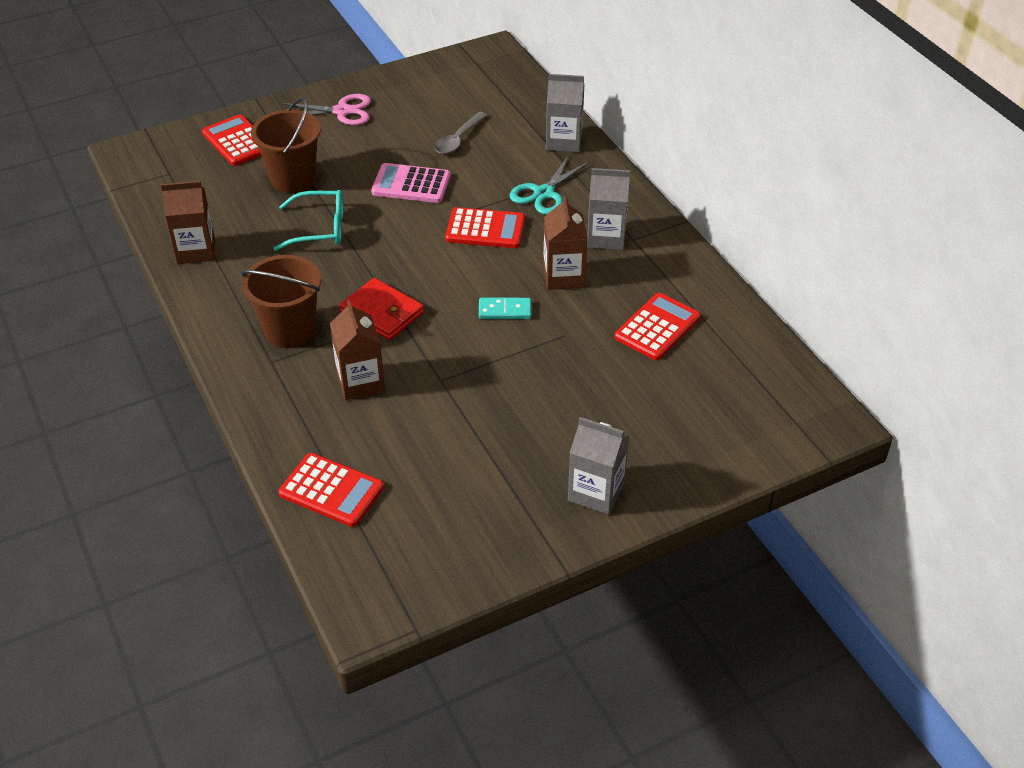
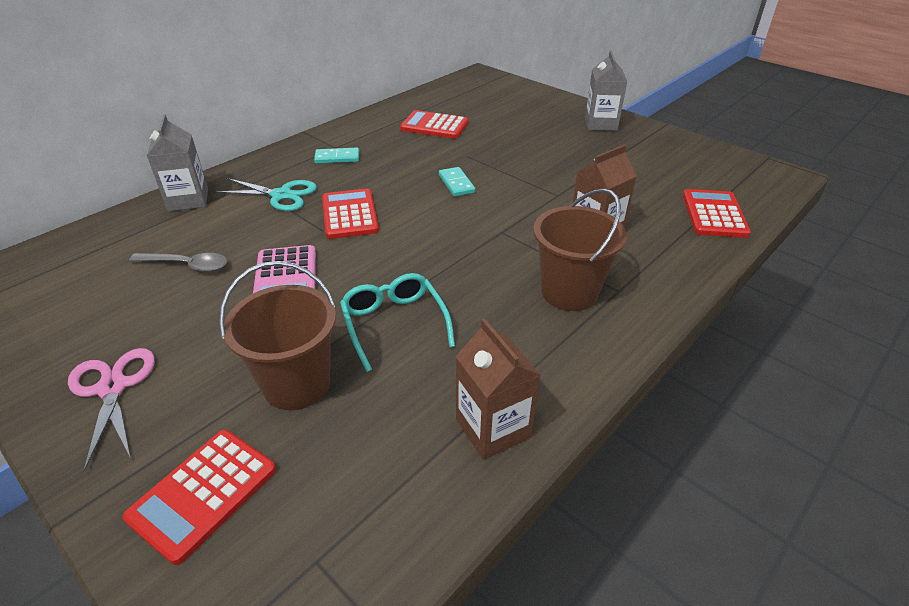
camera: 110 degrees left, 5 degrees down
(382, 312) = (502, 243): red wallet -> none
(563, 276) = (397, 167): brown carton -> none
(606, 237) = (337, 158): grey carton -> turquoise domino

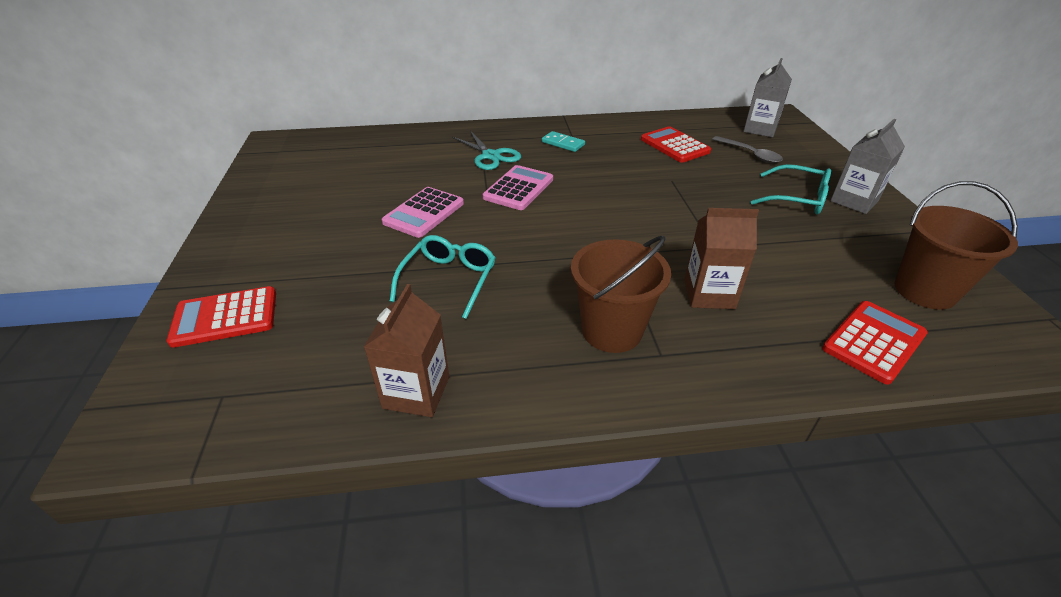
camera: 40 degrees right, 0 degrees up
(112, 388) = (261, 232): pink scissors -> none
(187, 265) = (380, 178): grey spoon -> grey spoon (750, 154)
(188, 200) = (432, 136): grey carton -> grey carton (760, 129)
(297, 384) = (344, 284): brown bucket -> brown bucket (925, 291)
(349, 214) = (518, 188): red calculator -> pink calculator
(456, 184) = (631, 199): turquoise domino -> none
(566, 136) = (797, 199): none -> turquoise glasses

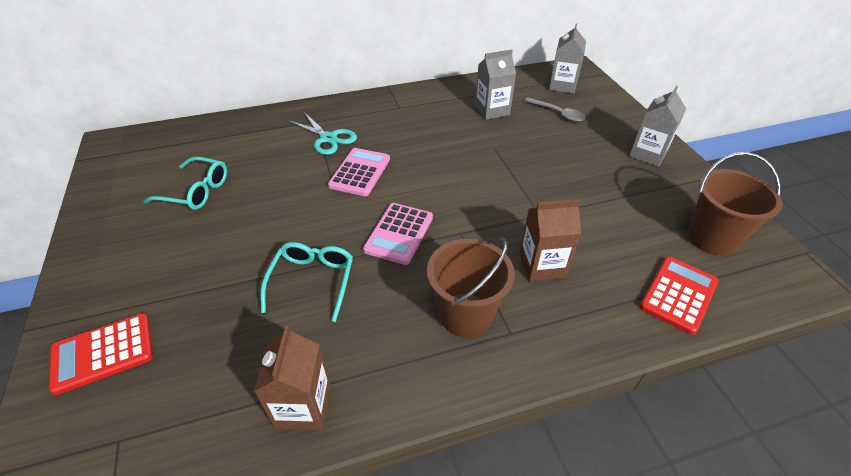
camera: 10 degrees left, 5 degrees up
(424, 213) = (276, 210): pink calculator -> pink calculator (399, 233)
(563, 143) = (392, 118): turquoise domino -> none
(674, 145) = (492, 110): red calculator -> grey carton
(797, 199) = (602, 157): turquoise glasses -> turquoise glasses (196, 191)

